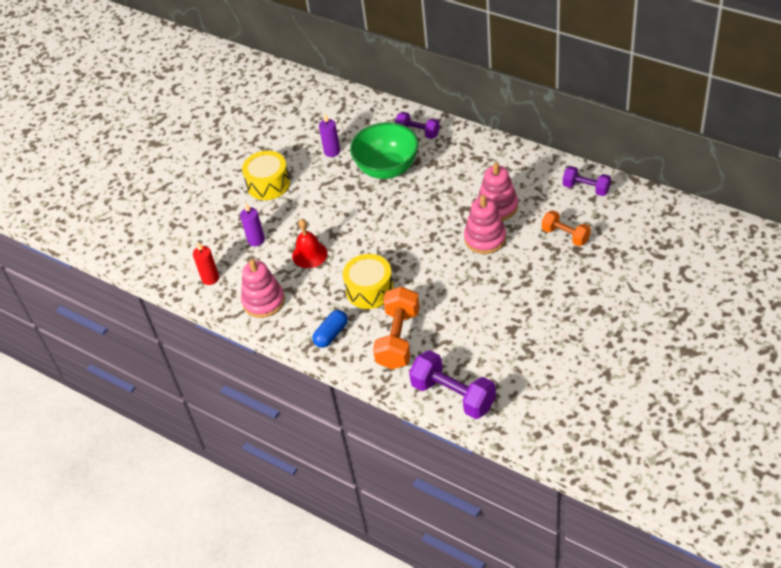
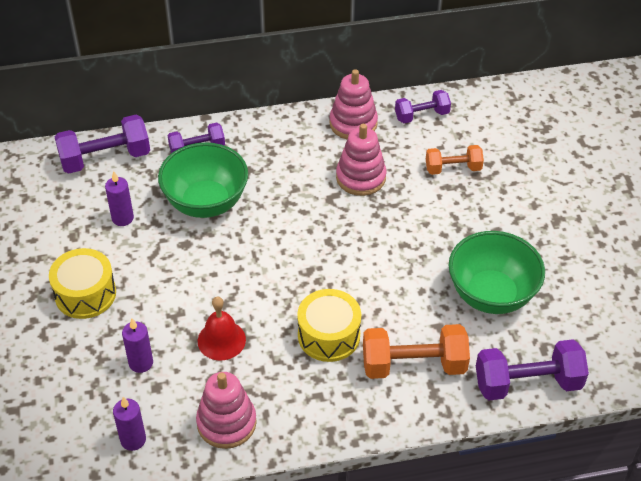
camera: 50 degrees left, 0 degrees up
(210, 278) = (133, 440): red candle -> purple candle
(331, 334) = (341, 407): blue capsule -> none
(360, 109) = (105, 158): none -> purple dumbbell
(398, 339) = (413, 365): orange dumbbell -> orange dumbbell turned 60 degrees counterclockwise
(485, 238) = (384, 215): pink stacking toy -> pink stacking toy (353, 123)
(494, 329) = (491, 295): none -> green bowl

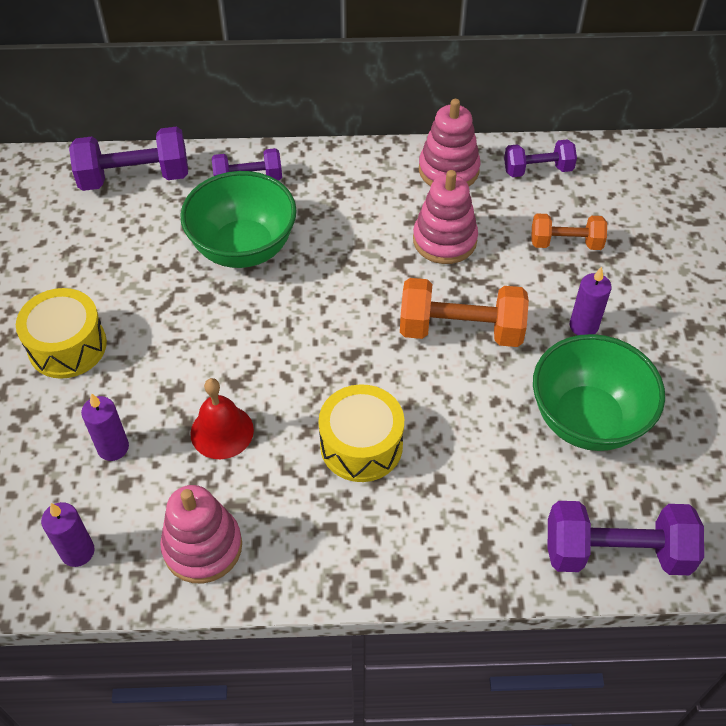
camera: 10 degrees right, 5 degrees up
(122, 218) = (137, 255): purple candle -> purple candle (583, 326)
(413, 365) = (465, 503): orange dumbbell -> orange dumbbell (460, 330)

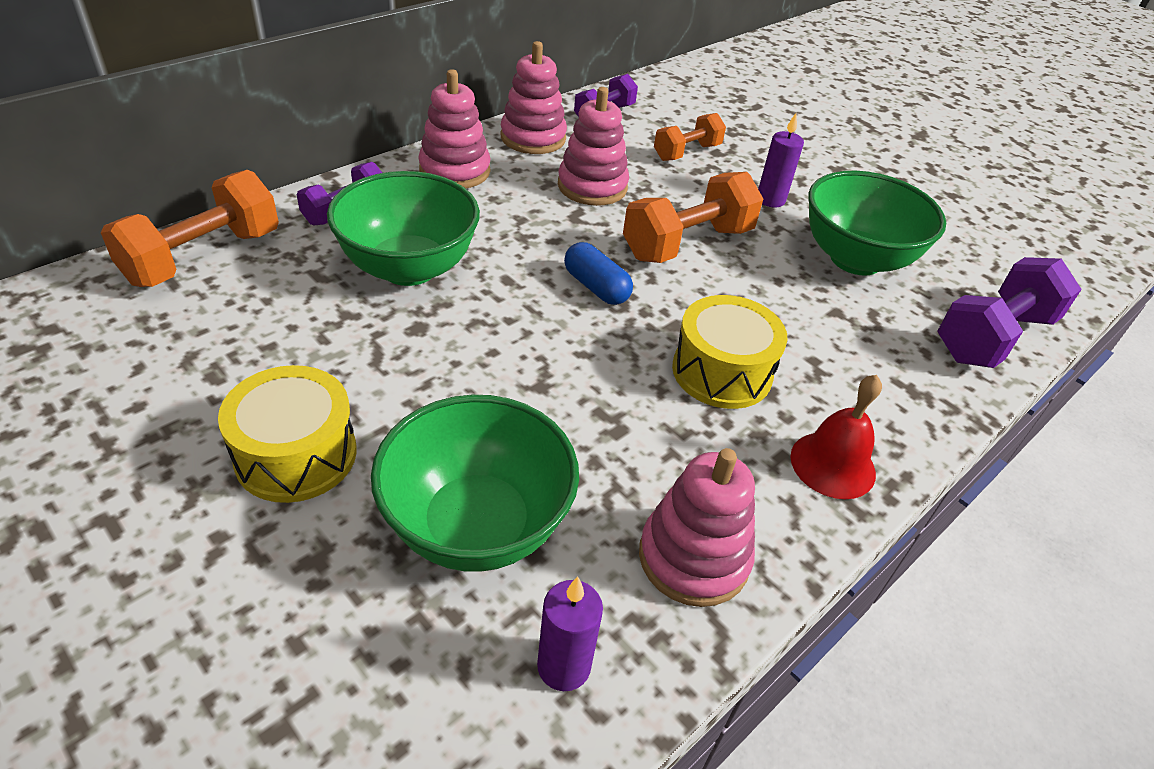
camera: 45 degrees left, 10 degrees down
(113, 447) = (477, 525): purple candle -> green bowl
(135, 177) = (203, 257): purple dumbbell -> orange dumbbell
(222, 431) = (580, 436): red bell -> red bell (832, 464)
(349, 330) = (596, 287): none -> blue capsule
(355, 176) = (455, 171): none -> pink stacking toy

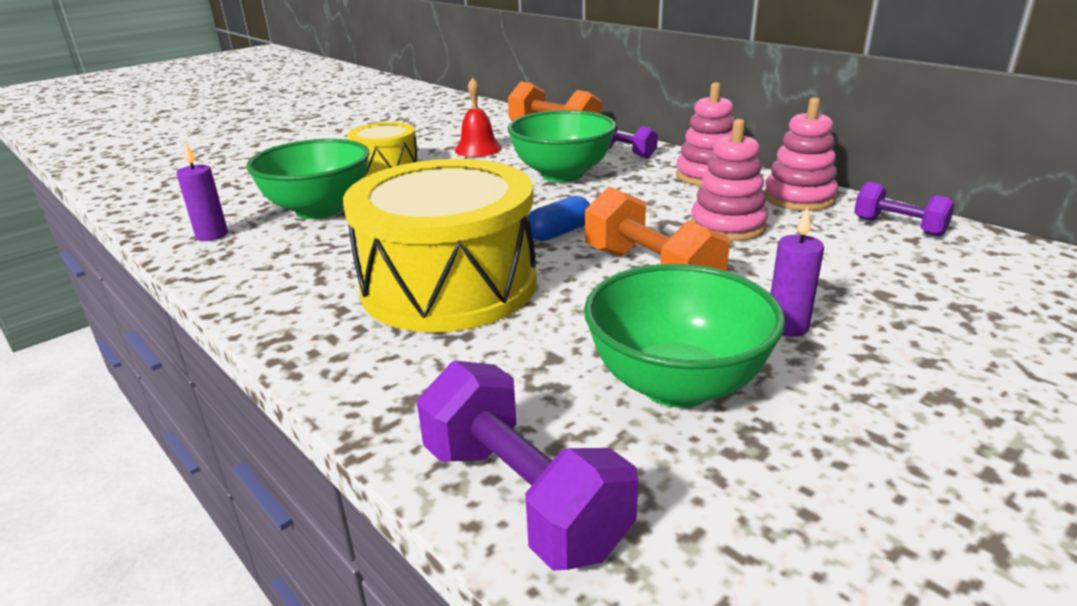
camera: 95 degrees right, 15 degrees down
(687, 152) = (857, 273): orange dumbbell -> none
(693, 557) = (261, 270): pink stacking toy -> none
(722, 372) = (449, 285): yellow drum -> yellow drum, size x1.86
(832, 464) = (323, 333): red bell -> red bell (478, 149)

